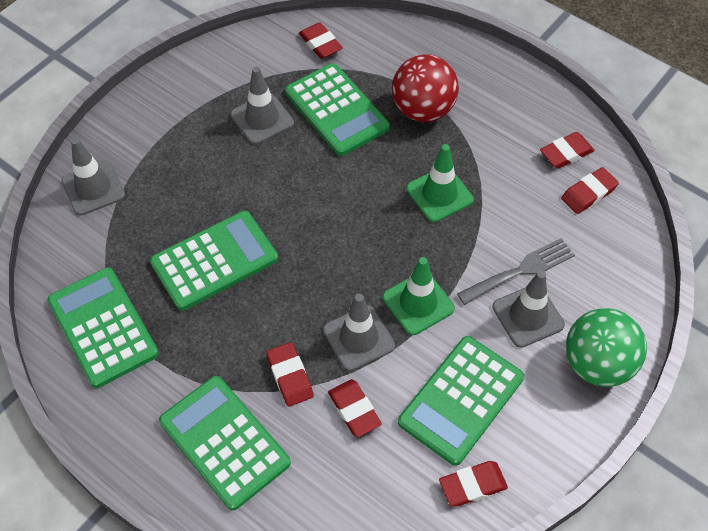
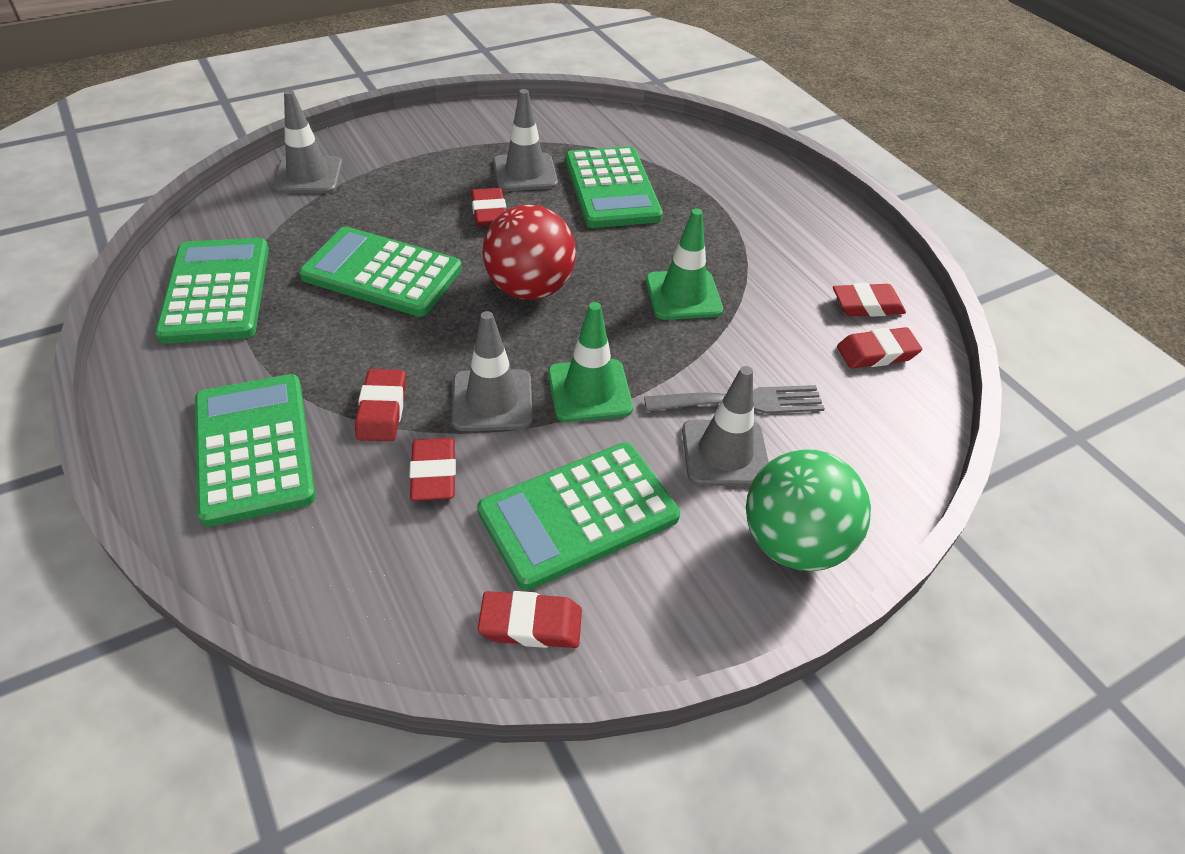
camera: 20 degrees right, 10 degrees down
(214, 261) = (382, 273): green calculator -> green calculator turned 150 degrees counterclockwise
(320, 44) = (631, 133): red eraser -> red eraser (489, 212)
(423, 110) = (711, 216): red ball -> red ball (530, 289)

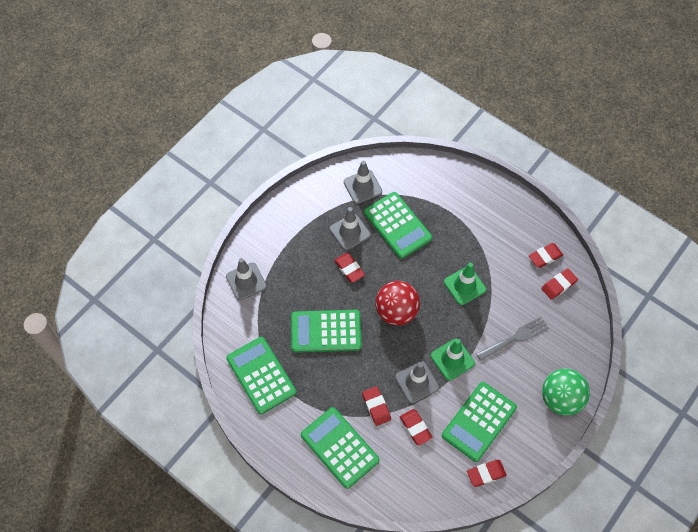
camera: 20 degrees left, 15 degrees up
(725, 453) = (519, 368): grey traffic cone -> grey traffic cone (362, 187)

